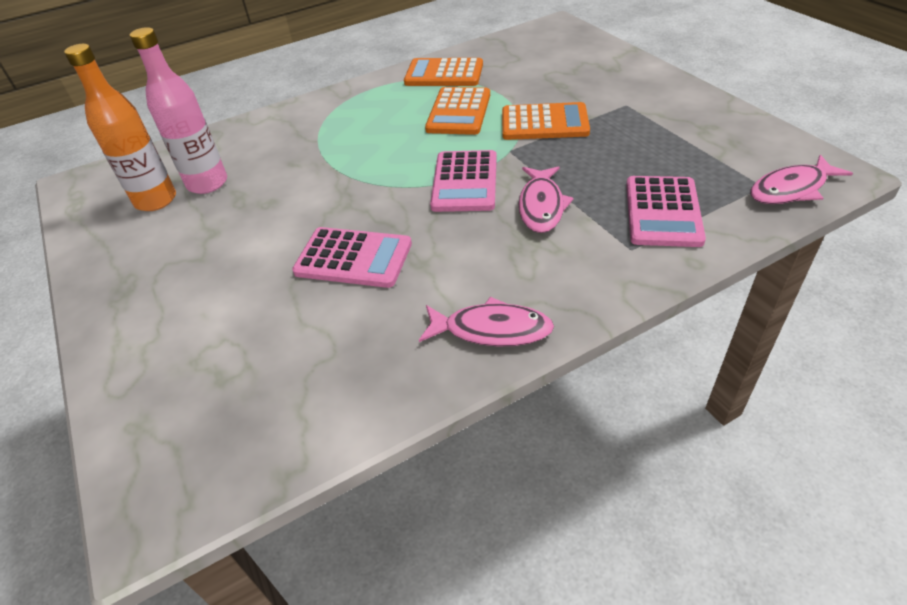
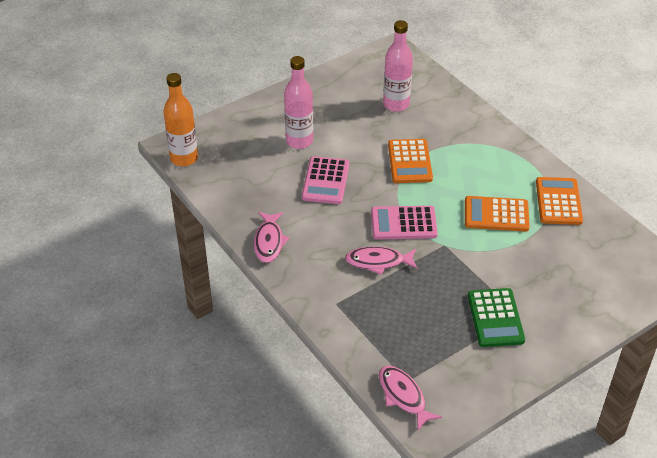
camera: 80 degrees right, 0 degrees up
(156, 200) = (377, 87): orange bottle -> orange bottle (184, 158)
(240, 290) = (299, 141): none -> pink bottle
(544, 123) = (484, 264): orange calculator -> orange calculator (410, 162)
(635, 119) = (495, 318): none -> green calculator
(663, 212) = (374, 322): pink calculator -> none

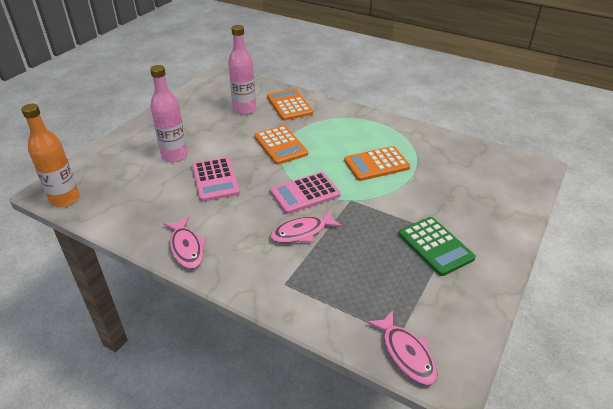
camera: 25 degrees left, 5 degrees down
(403, 396) = (406, 353): pink fish -> pink fish turned 150 degrees counterclockwise
(558, 201) = (416, 141): orange calculator -> orange calculator (289, 105)

